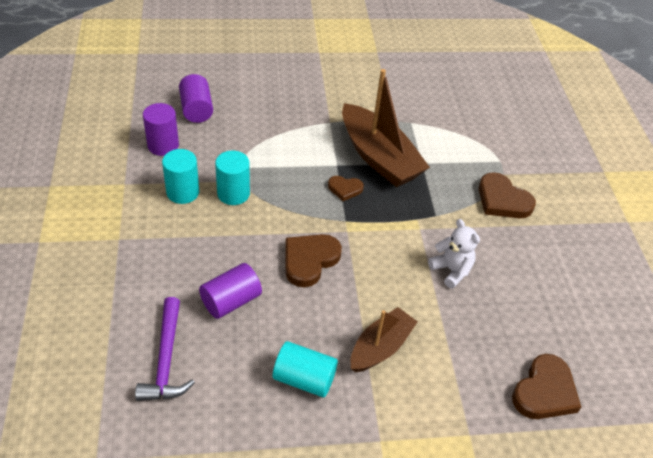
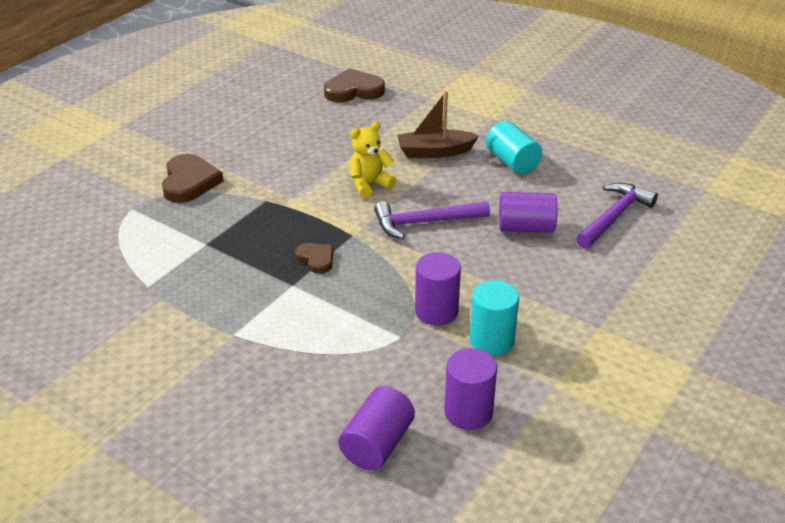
camera: 135 degrees left, 10 degrees down
(233, 193) = (436, 311): turquoise cylinder -> purple cylinder
(309, 260) = (424, 222): brown heart -> purple hammer
(379, 157) = (239, 270): brown boat -> none
(387, 274) = (369, 184): none -> yellow teddy bear
(451, 270) = (314, 163): white teddy bear -> none

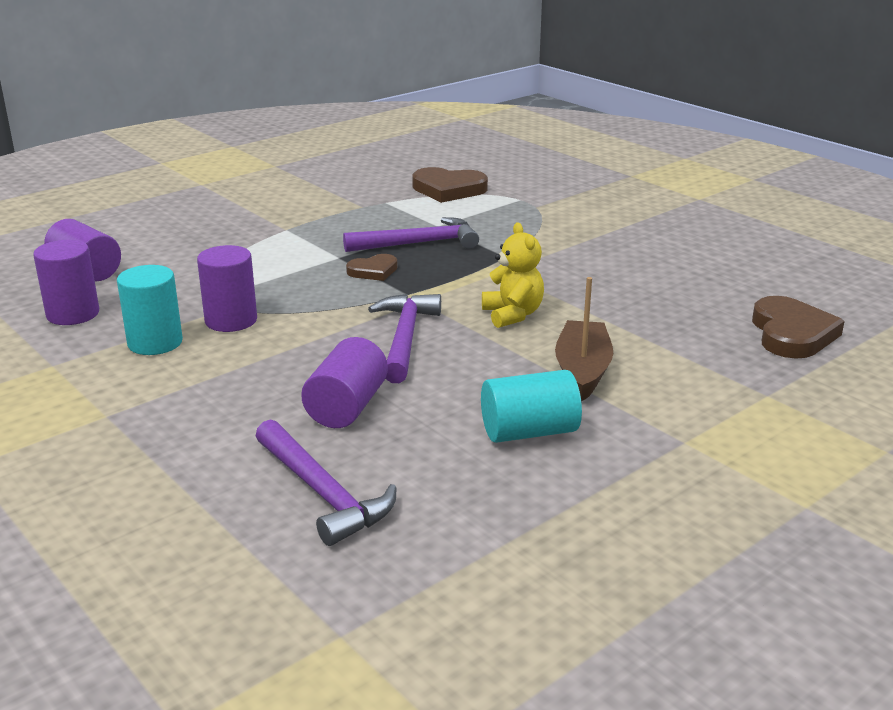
camera: 105 degrees right, 10 degrees down
(189, 182) = (561, 223): brown heart -> brown heart (448, 189)
(251, 246) = (419, 243): none -> purple hammer

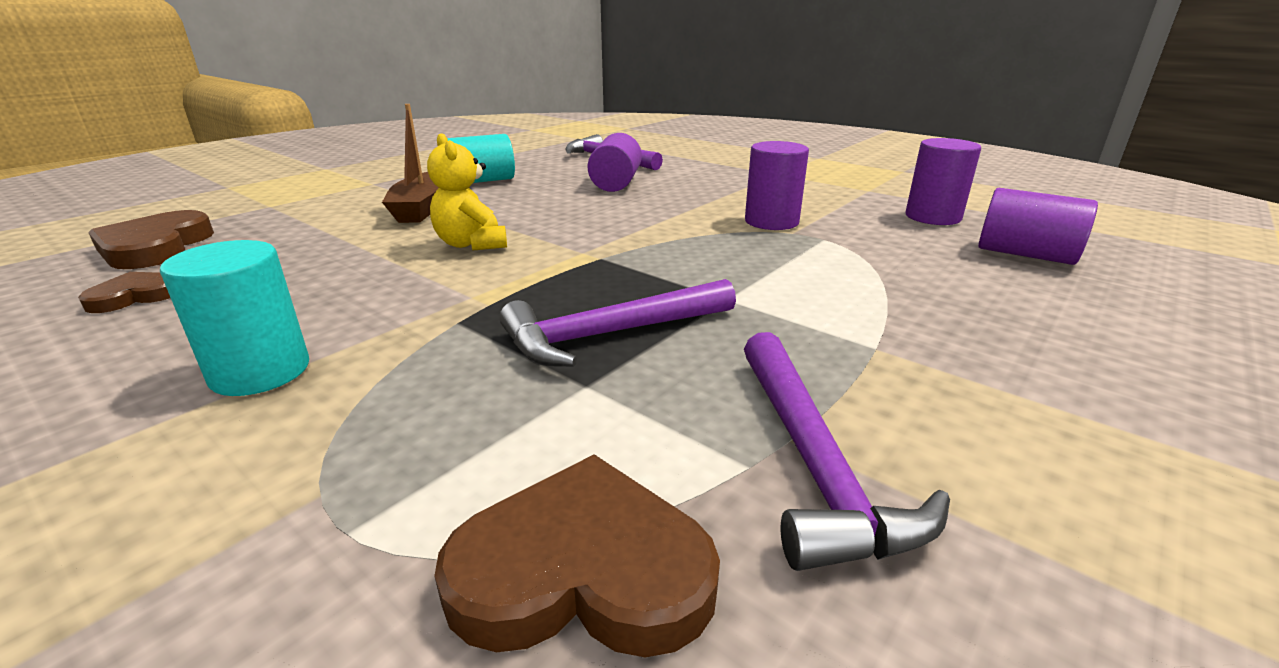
camera: 170 degrees right, 0 degrees up
(155, 343) = (814, 204): turquoise cylinder -> turquoise cylinder (260, 372)
(373, 271) = (660, 281): brown heart -> brown heart (135, 296)
(405, 338) = (587, 220): purple hammer -> purple hammer (812, 462)

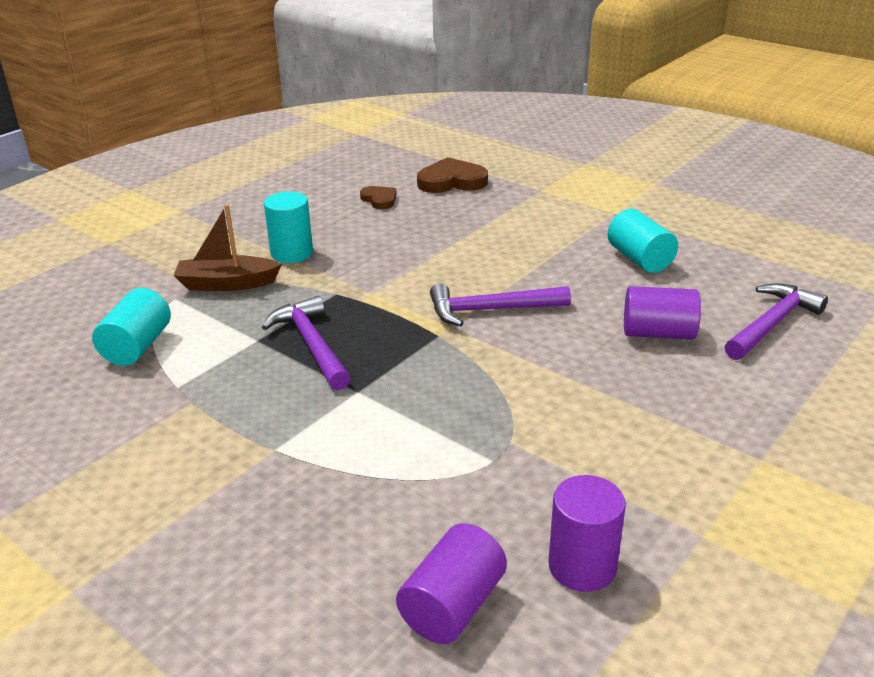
camera: 90 degrees right, 5 degrees up
(421, 209) = (544, 246): brown boat -> brown boat (227, 284)
(471, 244) = (463, 279): yellow teddy bear -> none
(582, 569) = (137, 346): brown heart -> turquoise cylinder
(771, 222) = (541, 430): purple cylinder -> none
(812, 462) = (172, 405): purple hammer -> purple hammer (490, 310)

